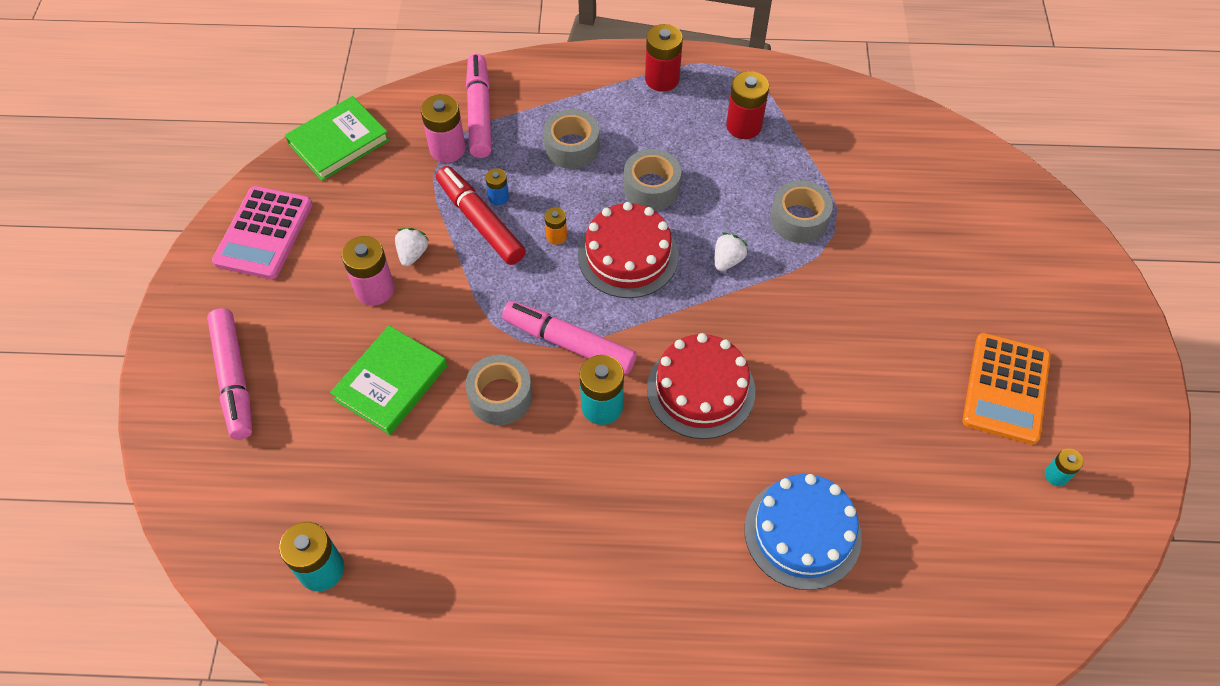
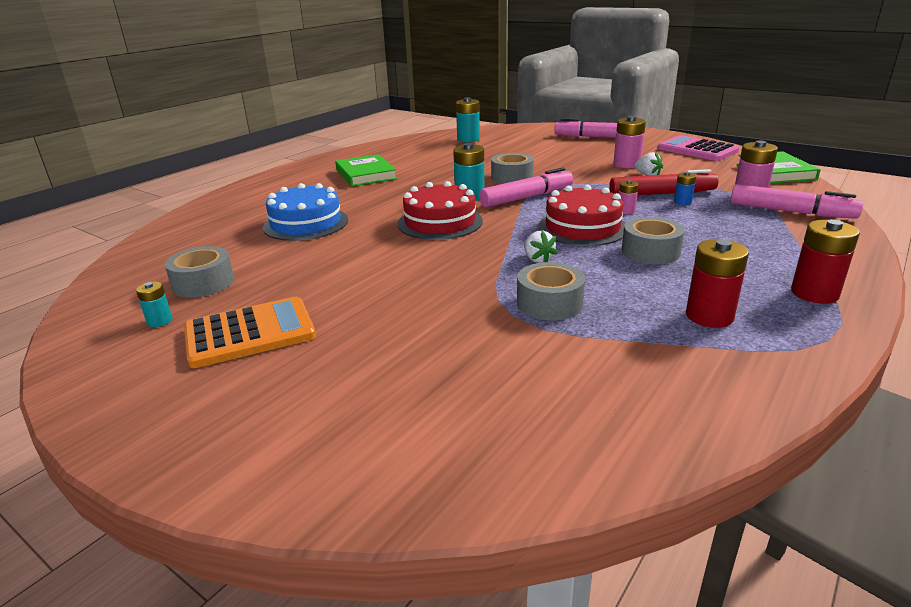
camera: 125 degrees right, 30 degrees down
(391, 382) = (553, 160): green book -> green book (366, 174)
(556, 236) = (626, 211): orange battery -> pink battery
(571, 147) = (725, 234): grey tape -> grey tape (203, 283)
(1005, 388) = (250, 333): orange calculator -> orange calculator turned 105 degrees clockwise

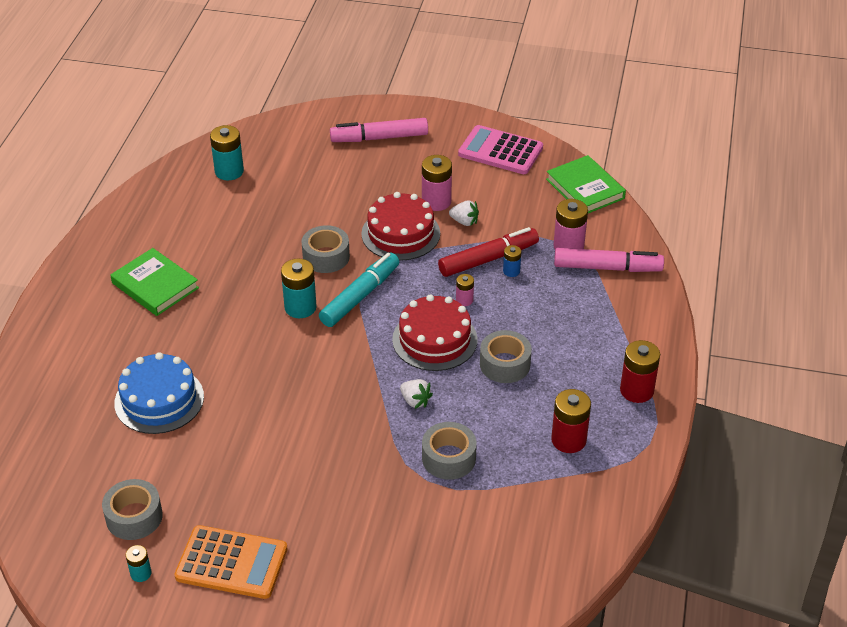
camera: 25 degrees left, 15 degrees up
(250, 333) = (231, 563): orange calculator -> orange calculator turned 60 degrees clockwise
(440, 222) = (296, 364): red cake -> red cake (400, 233)
(527, 197) = (360, 296): pink marker -> turquoise marker

